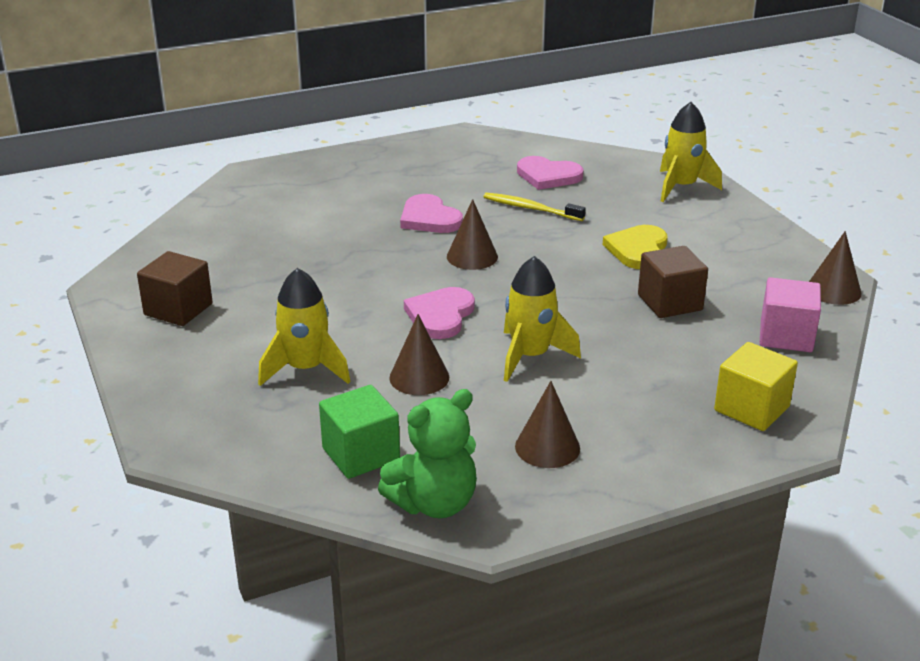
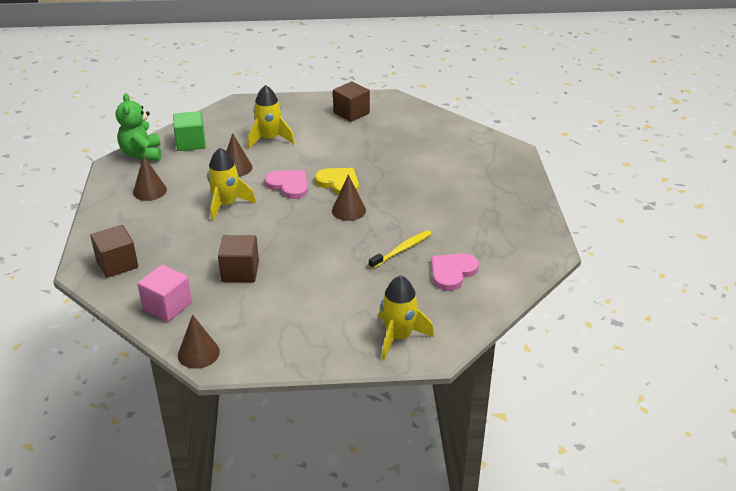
camera: 110 degrees right, 5 degrees up
(429, 218) = (410, 205): pink heart -> none
(638, 250) = (314, 280): yellow heart -> yellow heart (339, 183)
(751, 408) = (117, 264): yellow cube -> brown cube

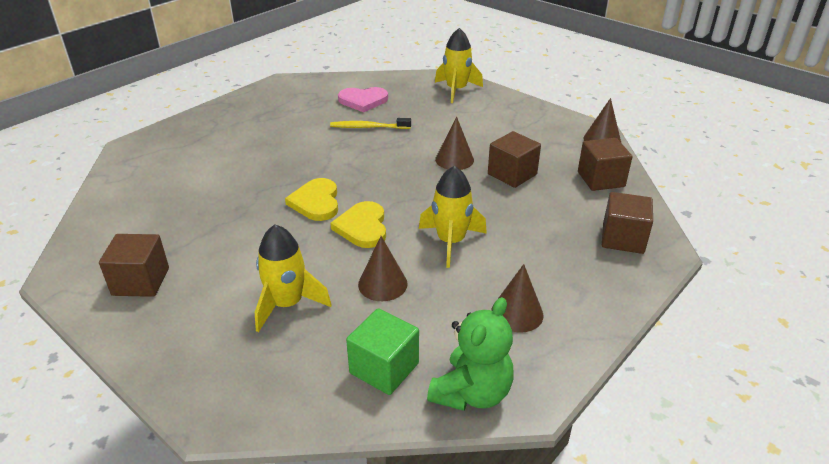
camera: 135 degrees left, 0 degrees up
(167, 306) = (601, 179): pink cube -> brown cube
(289, 185) = (362, 227): pink heart -> yellow heart
(348, 210) = (353, 174): brown cone -> brown cone (454, 159)

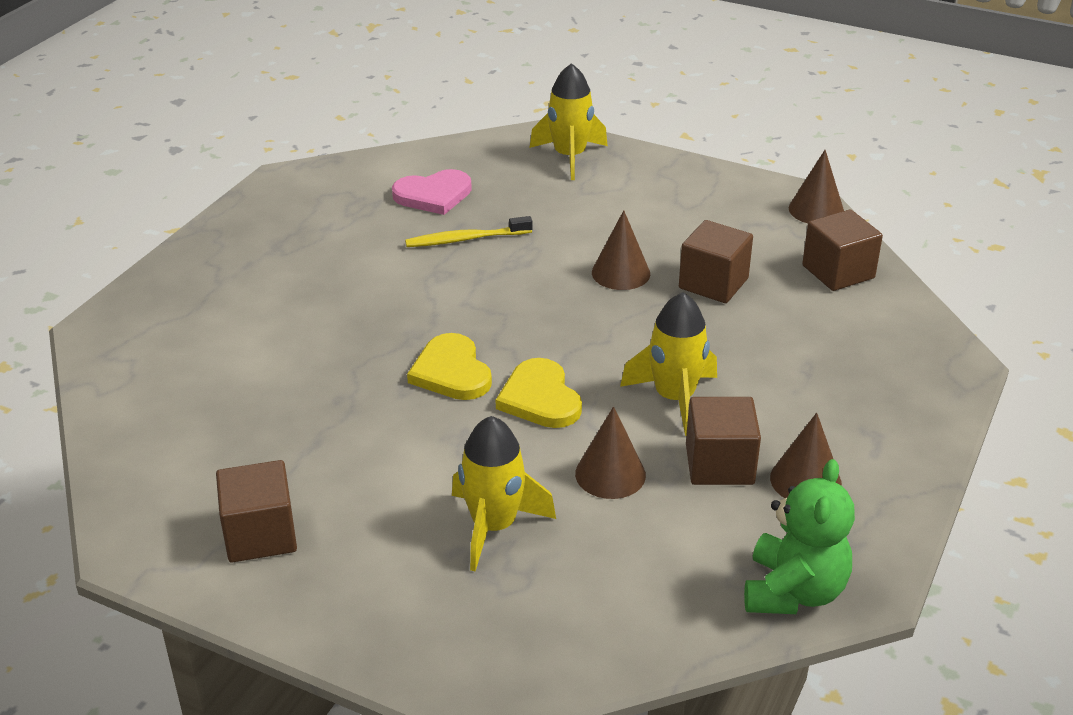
camera: 15 degrees left, 0 degrees up
(384, 368) = (669, 584): green cube -> none
(623, 239) = (899, 354): brown cube -> brown cube (719, 464)

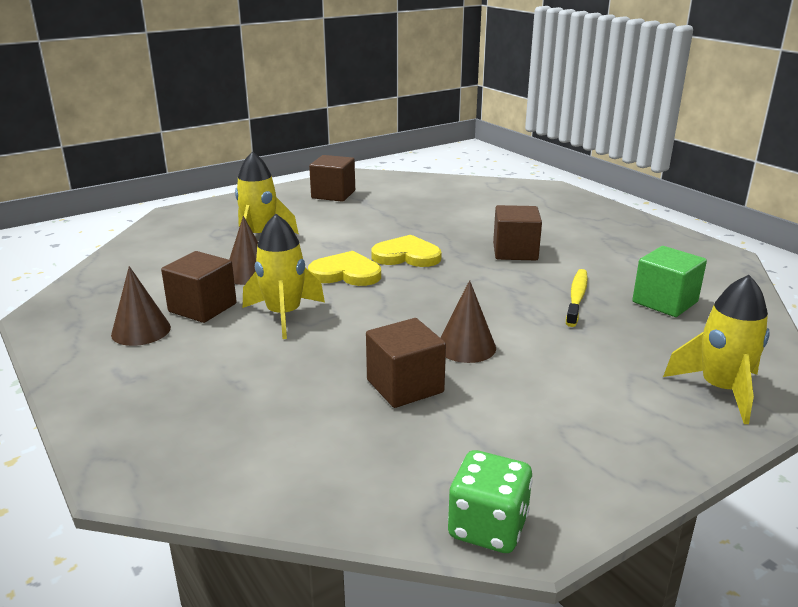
camera: 120 degrees right, 10 degrees down
(433, 195) = (665, 302): pink heart -> green cube
(793, 591) = (82, 293): green teddy bear -> none
(816, 210) = (488, 527): brown cone -> green dice
(838, 272) = (346, 474): brown cube -> brown cube (515, 252)

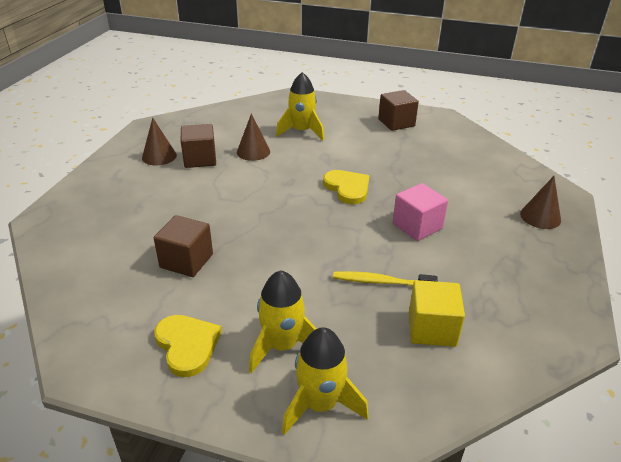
camera: 50 degrees right, 10 degrees up
(284, 315) = (220, 185): yellow rocket -> yellow rocket (282, 345)
(346, 273) = (294, 179): yellow heart -> yellow heart (187, 345)
(466, 347) = (255, 263): brown cone -> brown cone (540, 217)
(488, 527) = (74, 350): green dice -> none
(515, 252) = (417, 226): brown cube -> pink cube
(576, 298) = (381, 282): yellow toothbrush -> yellow toothbrush turned 150 degrees counterclockwise
(665, 302) = (432, 328): green cube -> yellow cube

